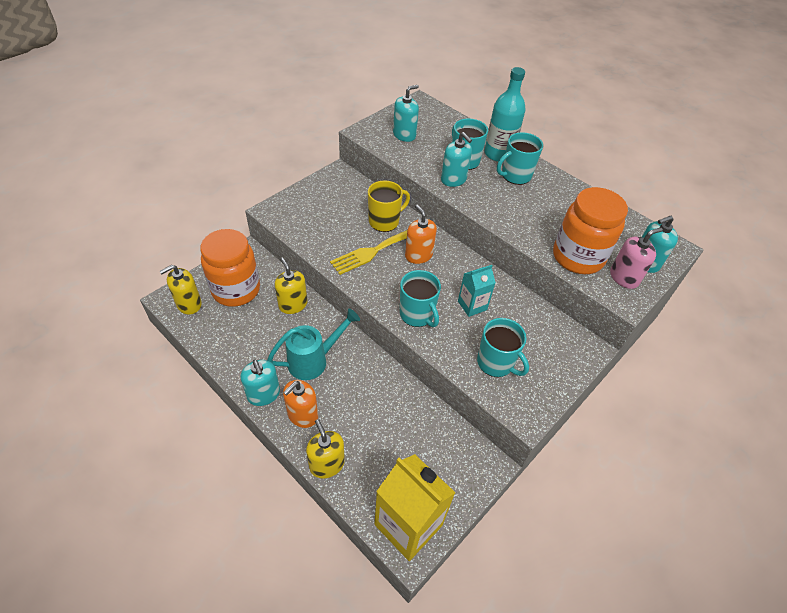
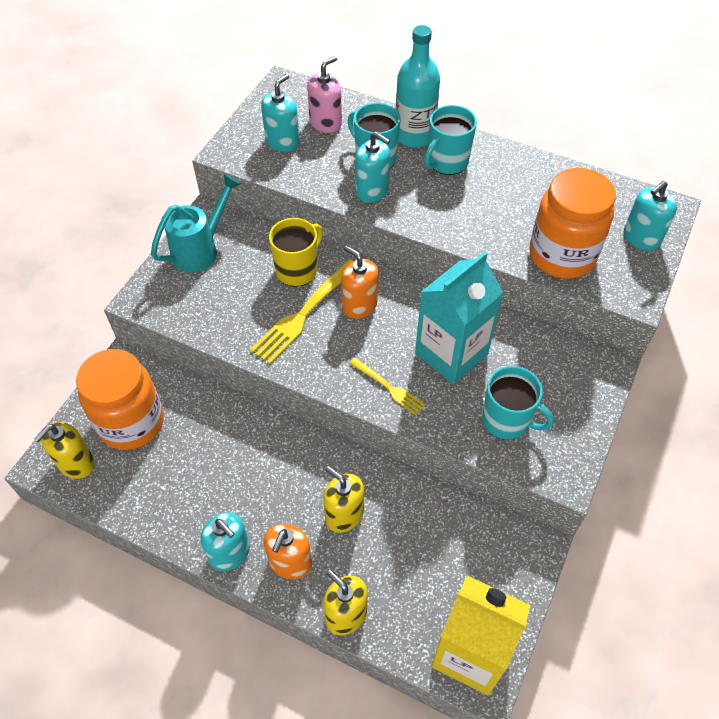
camera: 15 degrees left, 5 degrees up
(293, 304) = (216, 419): yellow soap dispenser -> yellow soap dispenser (344, 514)
(314, 360) = (275, 486): turquoise watering can -> turquoise watering can (201, 249)
(417, 314) = (389, 388): turquoise mug -> yellow fork
(472, 305) = (451, 353): turquoise carton -> turquoise carton, size x1.83
(624, 277) = (624, 266): pink soap dispenser -> pink soap dispenser (325, 123)

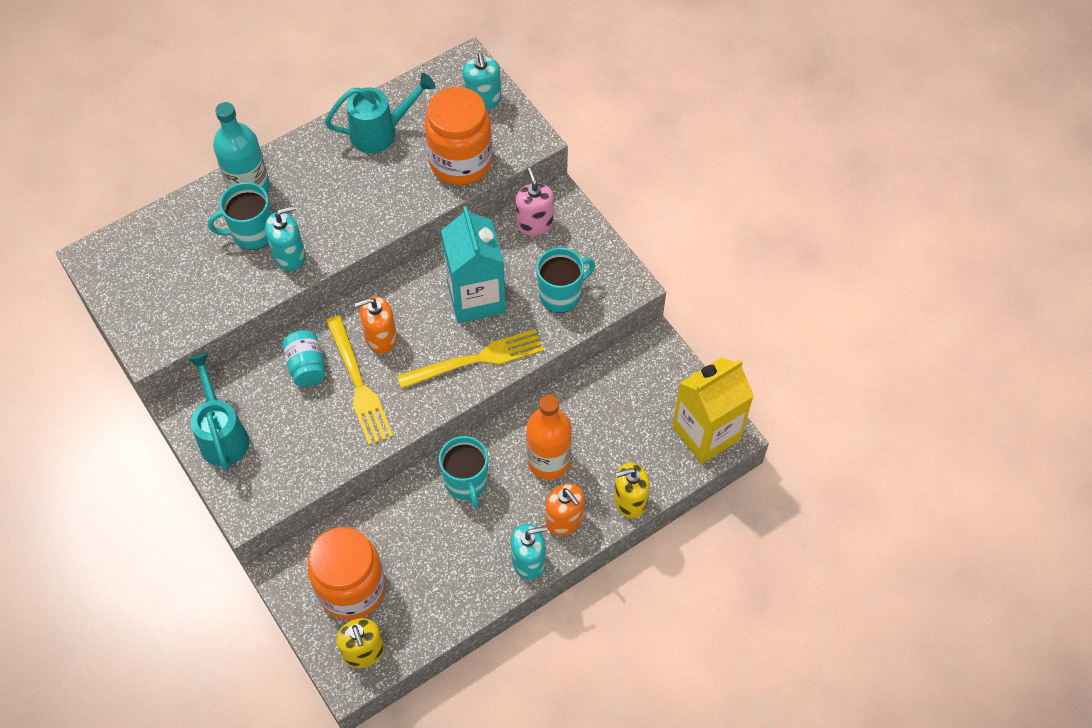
camera: 60 degrees left, 5 degrees up
(282, 142) = (172, 295): turquoise soap dispenser -> none
(297, 270) = (307, 366): yellow mug -> turquoise jar
(325, 123) = (175, 248): pink soap dispenser -> pink soap dispenser (534, 223)
(344, 514) = (548, 461): yellow soap dispenser -> orange bottle
(389, 388) = (477, 359): yellow fork -> yellow fork, size x1.78
(447, 162) = (300, 182): turquoise mug -> turquoise mug (466, 482)
(541, 187) = (381, 132): none -> turquoise watering can

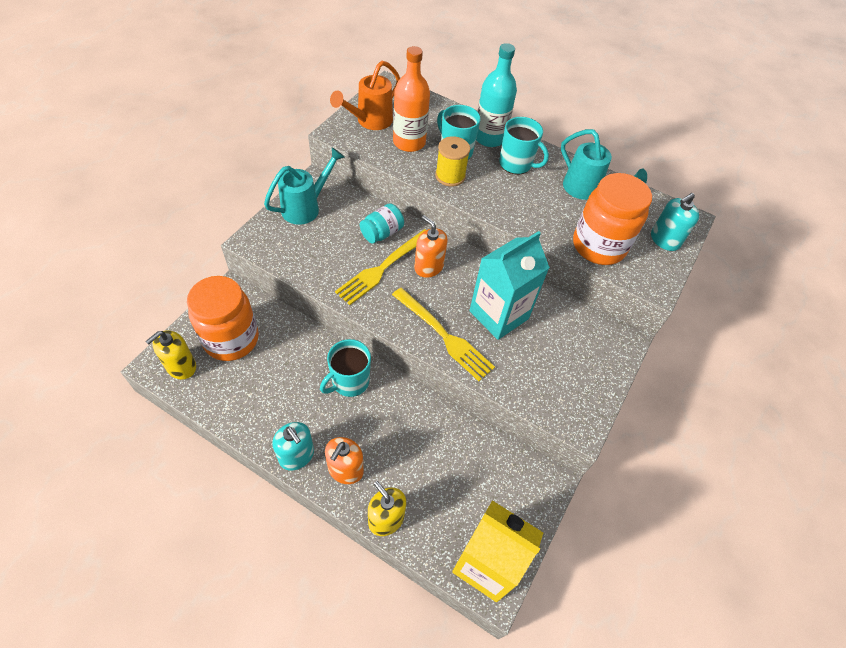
camera: 60 degrees right, 5 degrees down
(149, 304) = (370, 121): none -> orange watering can
(289, 255) = (450, 176): turquoise soap dispenser -> yellow spool
(534, 223) = (591, 330): pink soap dispenser -> none
(548, 461) = (395, 435): orange bottle -> orange bottle (409, 142)
(561, 295) = (538, 374): turquoise mug -> turquoise mug (516, 164)

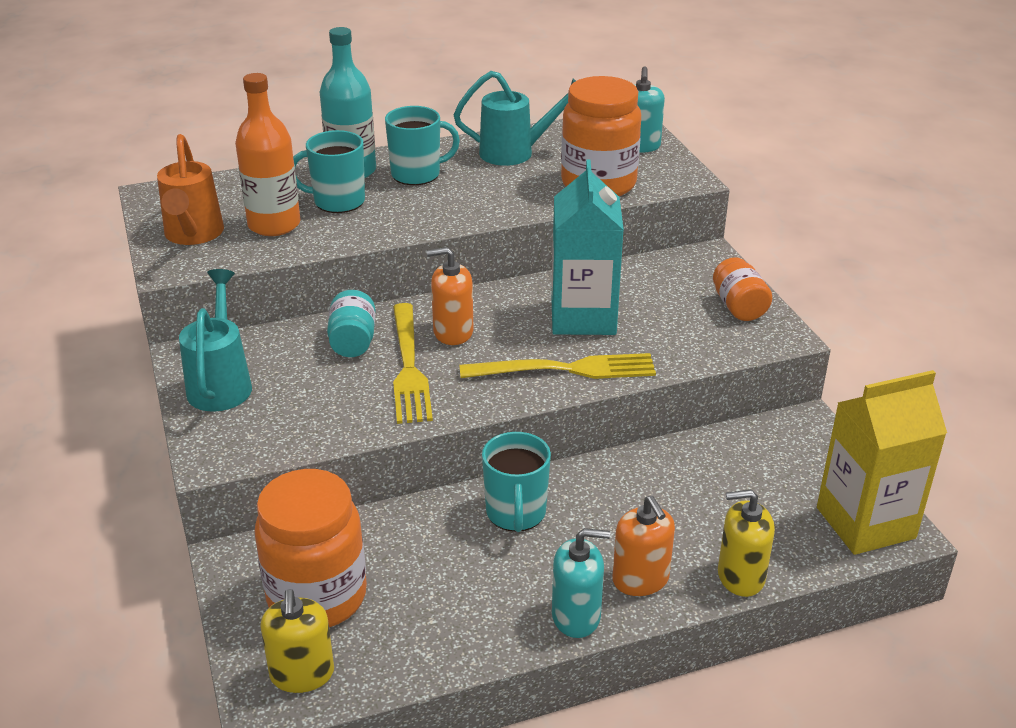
camera: 45 degrees left, 20 degrees down
(450, 176) = (371, 223): yellow spool -> none
(587, 385) = (739, 307): none -> orange jar

